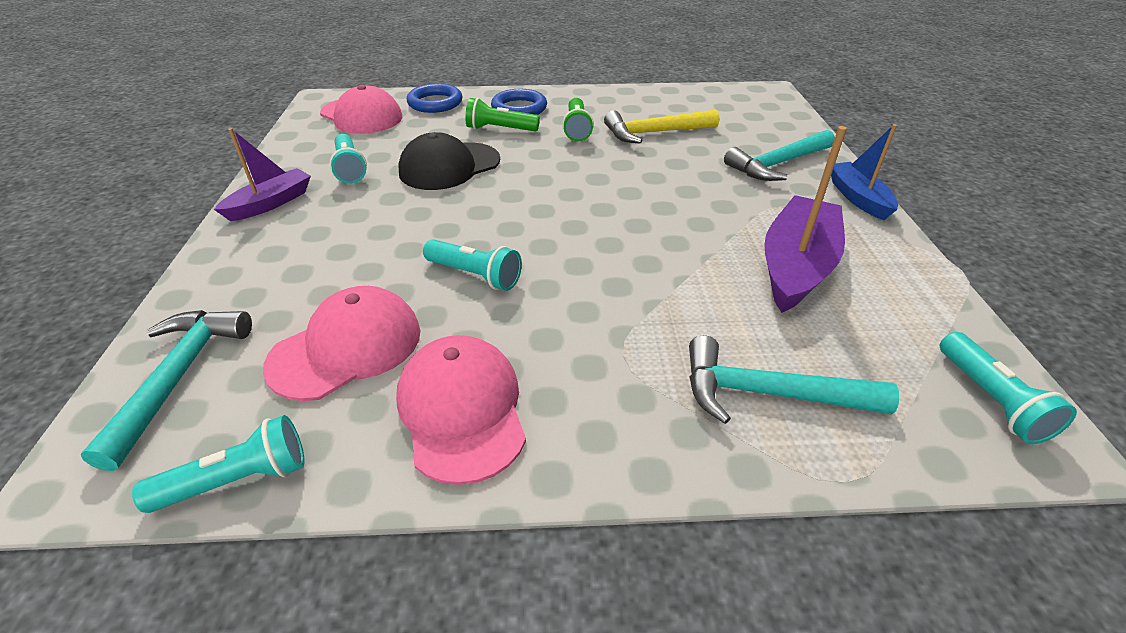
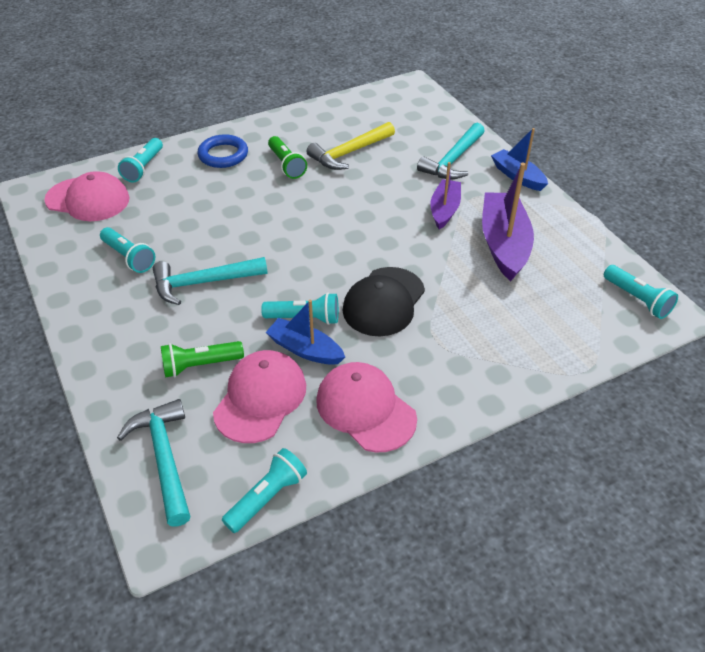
camera: 25 degrees left, 5 degrees up
(270, 203) = (92, 309): purple boat -> purple boat (444, 210)
(435, 103) = (144, 168): blue ring -> turquoise flashlight
(446, 309) = (305, 349): none -> blue boat
(449, 166) = (211, 231): black cap -> black cap (383, 302)
(500, 129) = (224, 182): green flashlight -> green flashlight (200, 365)
(768, 393) = (527, 336): turquoise hammer -> turquoise hammer (203, 283)

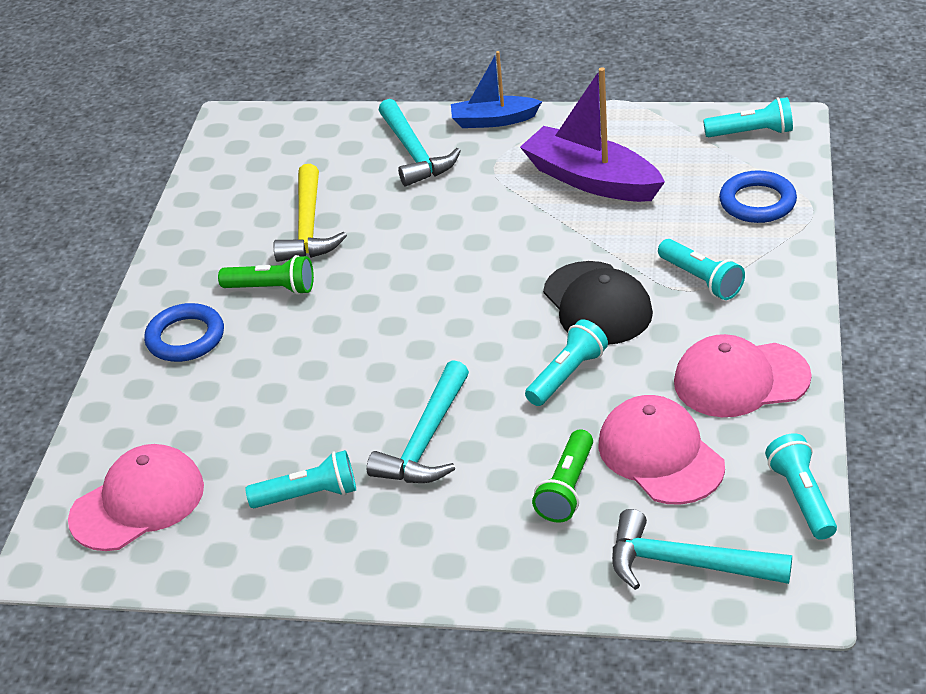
camera: 50 degrees left, 5 degrees down
(144, 168) = (126, 424): turquoise flashlight -> turquoise flashlight (701, 280)
(305, 349) = (616, 393): blue boat -> none
(444, 210) = (493, 197): purple boat -> none
(563, 336) = (757, 202): none -> blue ring

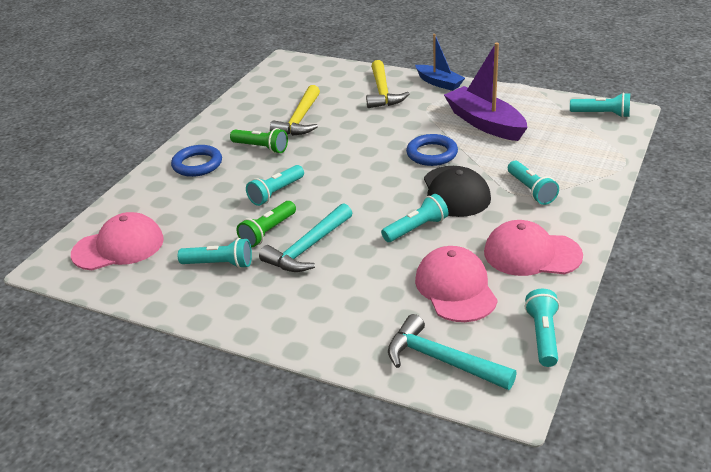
camera: 15 degrees right, 5 degrees down
(334, 361) = (276, 193): none -> turquoise flashlight
(414, 153) = (382, 92): turquoise hammer -> yellow hammer
(493, 120) = (439, 83): blue boat -> blue boat turned 150 degrees counterclockwise
(567, 488) = (383, 295): green flashlight -> green flashlight (268, 232)
(757, 202) = (589, 153): blue ring -> blue ring (432, 154)

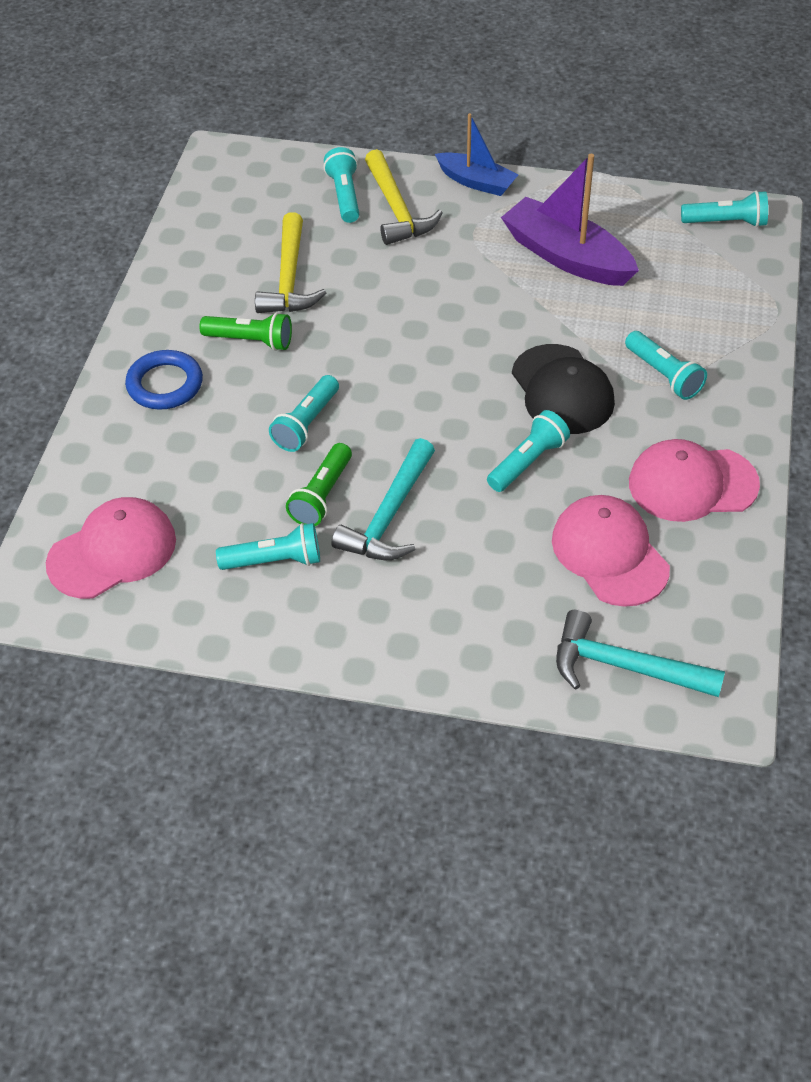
camera: 15 degrees left, 15 degrees up
(432, 154) = (508, 324): blue ring -> none
(543, 336) = (738, 610): turquoise flashlight -> turquoise flashlight (344, 196)

